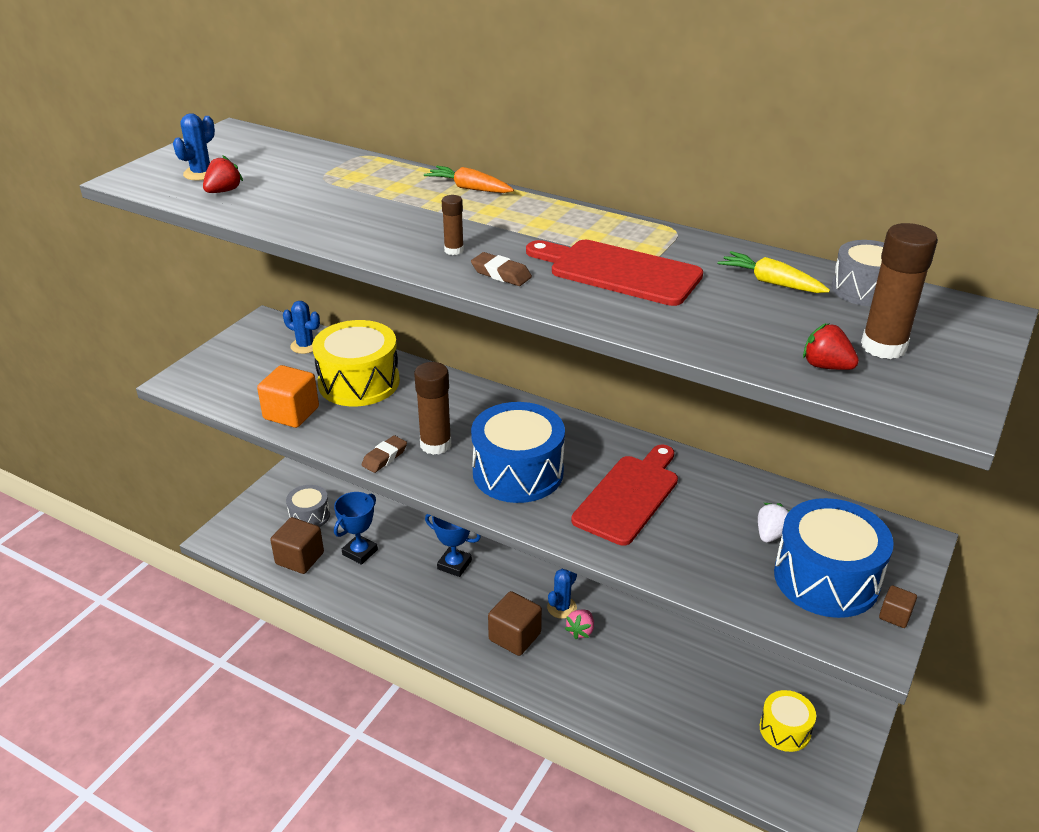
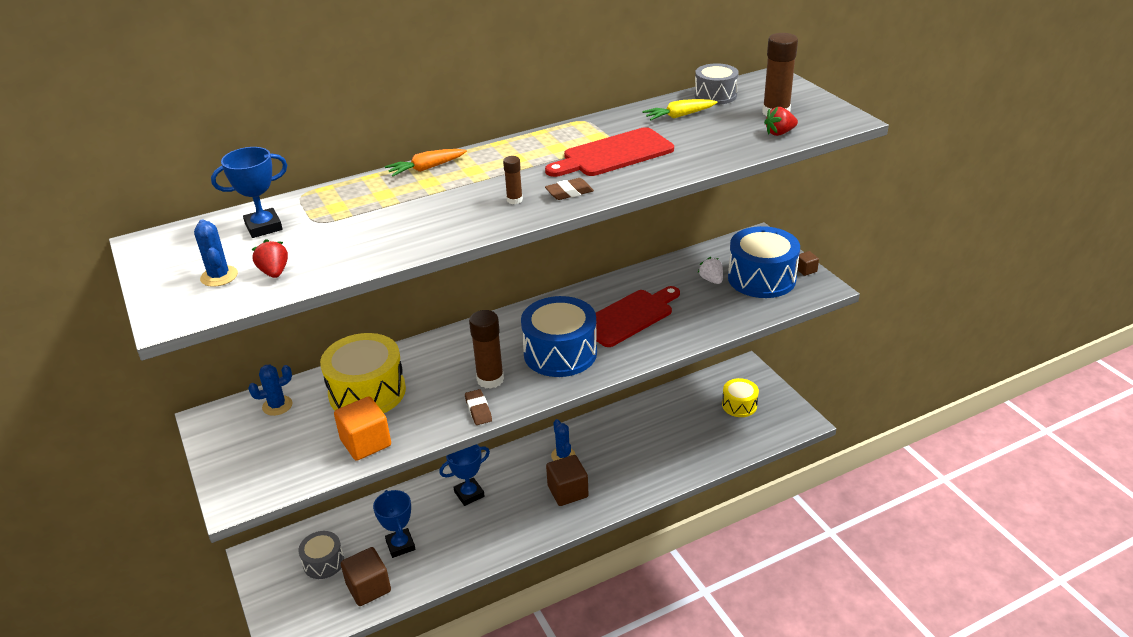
camera: 55 degrees left, 0 degrees up
(293, 161) = (263, 227): none -> blue trophy
(580, 631) = (591, 456): pink strawberry -> none
(629, 496) = (629, 316): red cutting board -> red cutting board turned 75 degrees clockwise

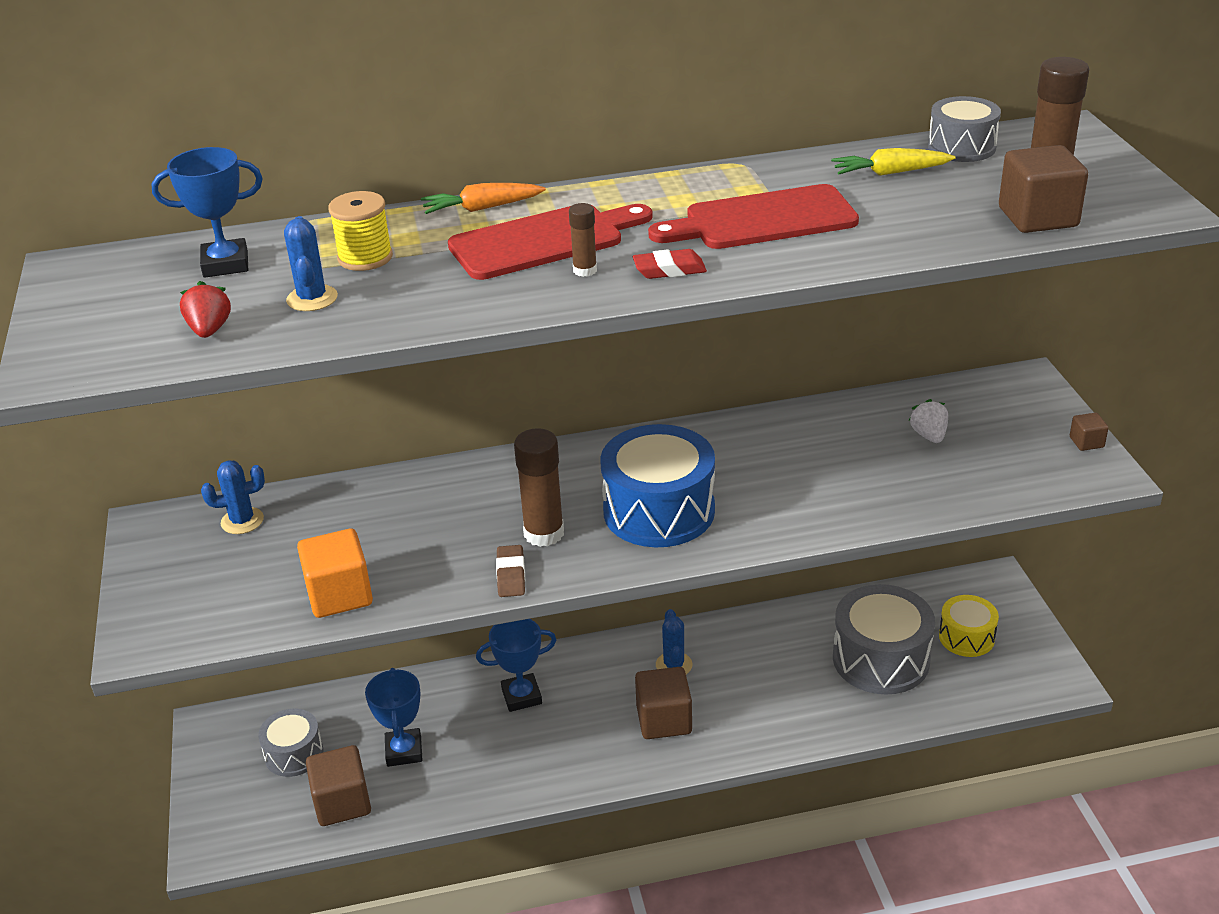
camera: 15 degrees right, 0 degrees up
(219, 276) = (137, 325): blue cactus -> blue cactus (312, 298)
(361, 210) = (365, 258): none -> yellow spool
(367, 392) = (367, 522): yellow drum -> none
(569, 193) = (669, 270): brown eraser -> red eraser
(629, 316) = (782, 472): red cutting board -> red cutting board (544, 241)
(691, 428) = (881, 659): none -> grey drum
(761, 278) = (1010, 444): blue drum -> none
(779, 133) = (1038, 217): red strawberry -> brown cube

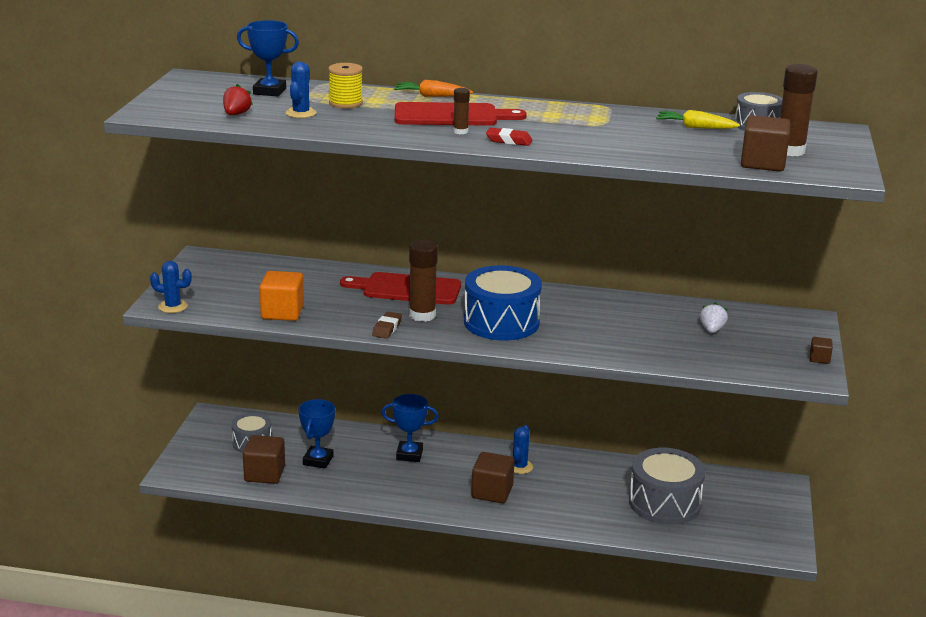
camera: 20 degrees right, 10 degrees down
(242, 521) = (254, 268): blue cactus -> blue cactus (173, 307)
(762, 220) = (589, 132): red cutting board -> red cutting board (407, 289)
(966, 637) = (736, 509): yellow drum -> none

